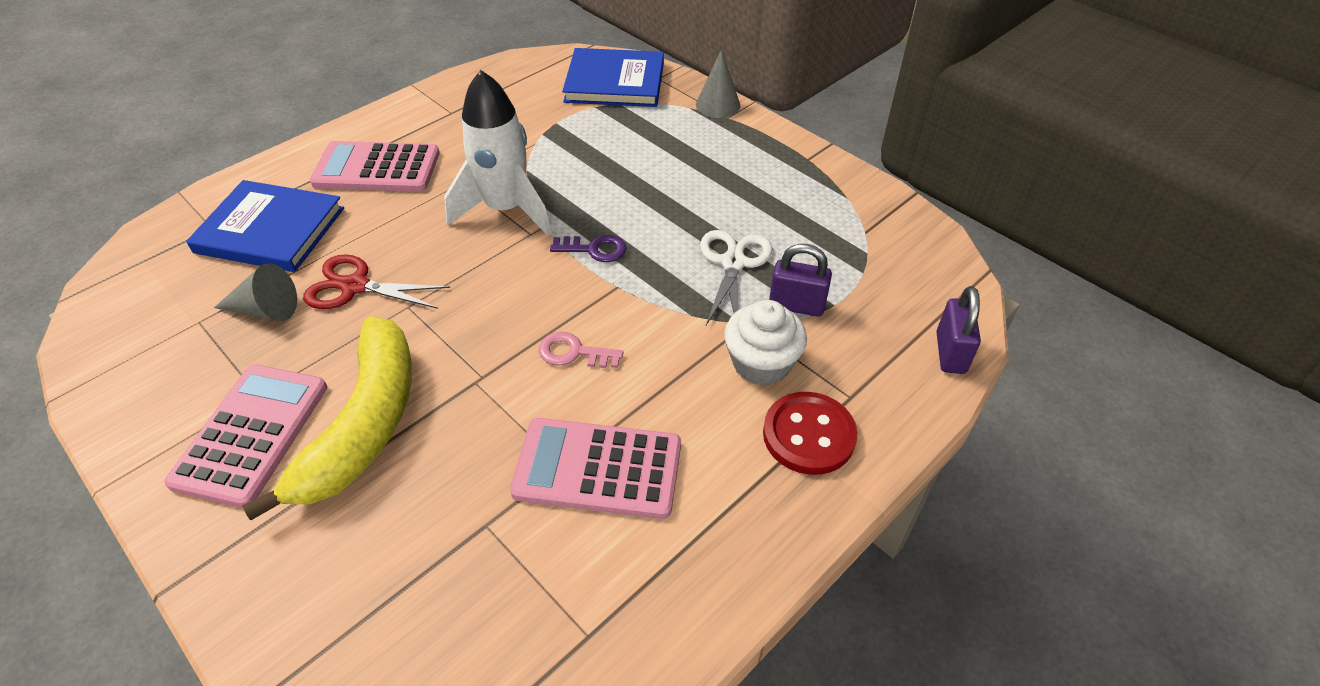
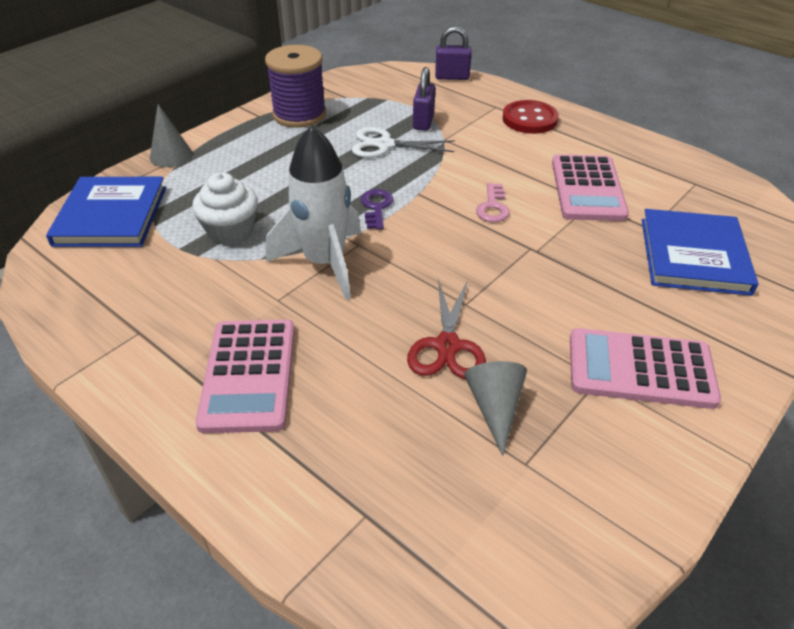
camera: 95 degrees left, 5 degrees down
(270, 230) = (367, 446): blue book -> blue book (693, 255)
(363, 425) = (602, 302): yellow banana -> none
(761, 363) = (479, 134): white cupcake -> white cupcake (230, 230)
(811, 190) = (299, 114): none -> purple spool

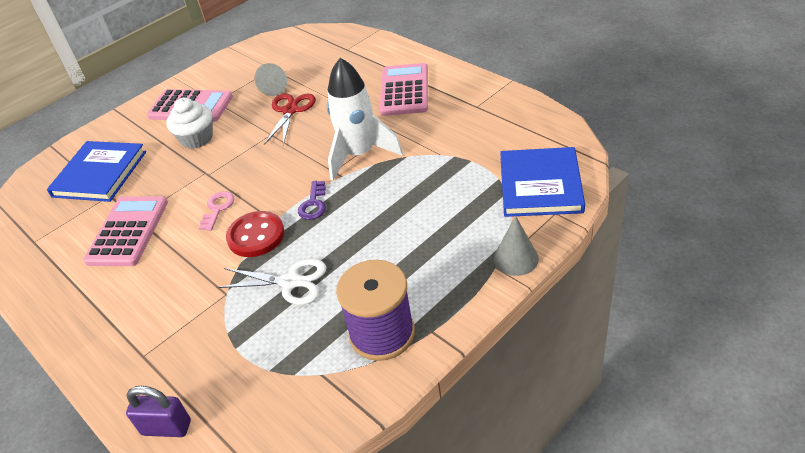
camera: 170 degrees left, 0 degrees up
(230, 230) = (434, 177): white cupcake -> white cupcake (197, 138)
(423, 122) = (238, 323): purple padlock -> none
(529, 119) = (118, 330): red button -> red button (256, 236)

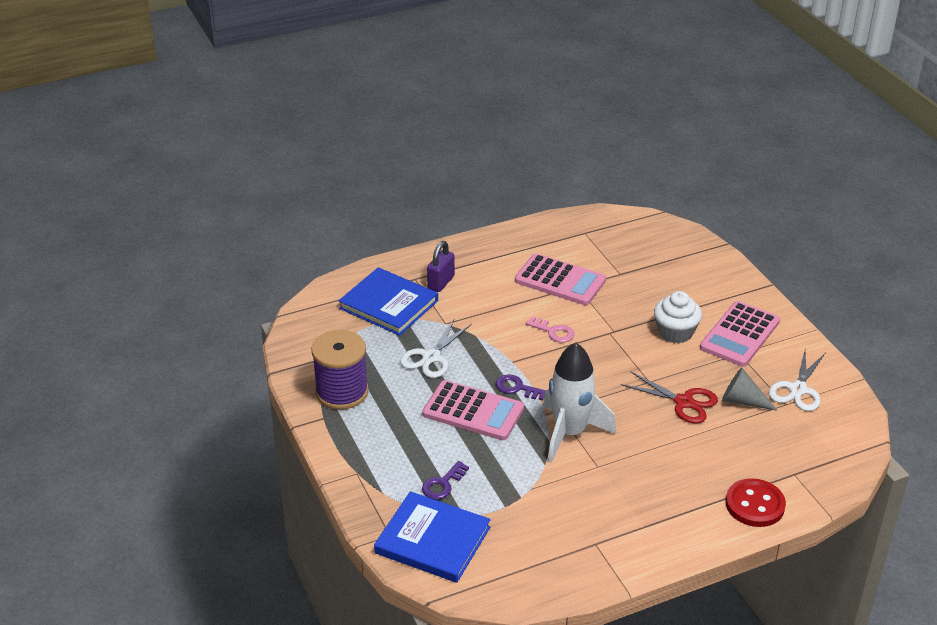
camera: 105 degrees right, 5 degrees down
(100, 174) = (657, 270): blue book -> blue book (388, 304)
(166, 428) = (345, 283): purple padlock -> purple padlock (441, 282)
(252, 67) = (798, 389): none -> white scissors
(256, 236) = (500, 348): red button -> red button (755, 505)
(404, 90) = (666, 496): pink calculator -> pink calculator (473, 411)
(470, 204) = (443, 484): none -> purple key
(516, 258) = (356, 488): grey cone -> none

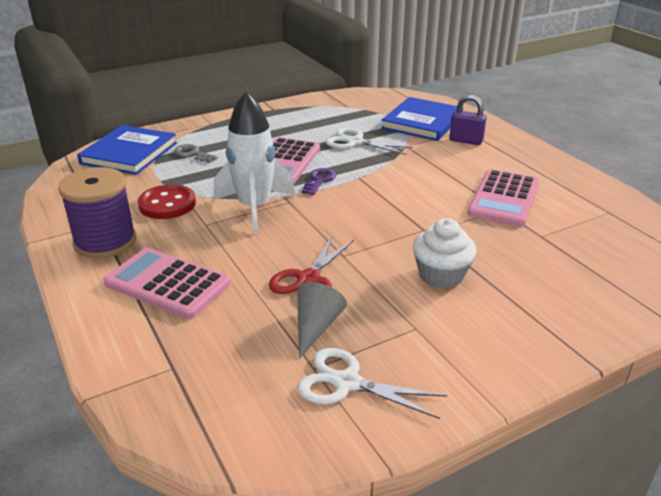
camera: 85 degrees right, 5 degrees down
(342, 392) = (304, 113): purple spool -> purple spool (105, 241)
(443, 484) = (192, 154): purple key -> grey key
(553, 332) = (412, 197): pink key -> none
(739, 335) = (456, 330): pink calculator -> pink calculator (167, 284)
(755, 505) = (124, 329): red button -> red button (167, 204)

